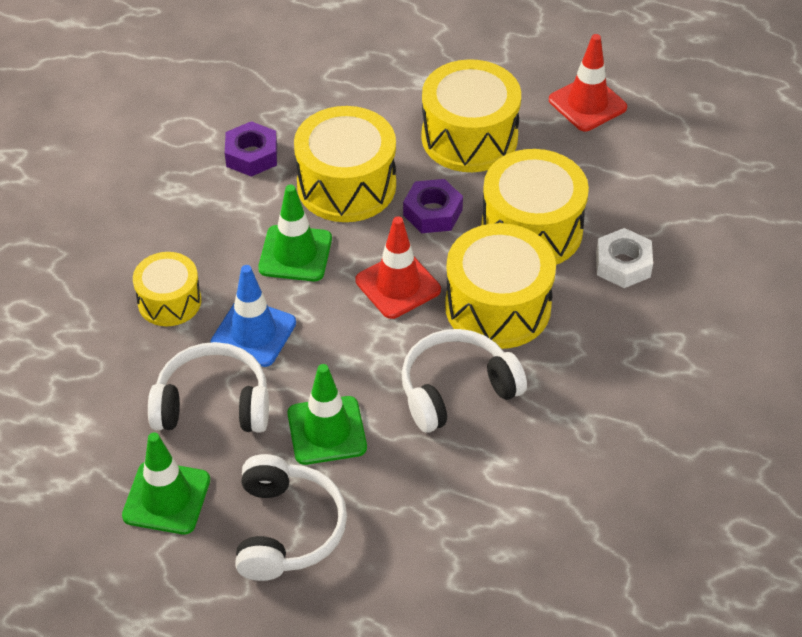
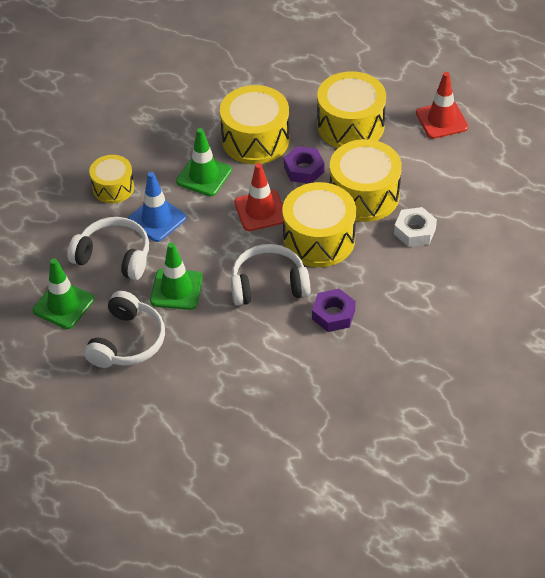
camera: 20 degrees right, 0 degrees up
(252, 155) = (203, 107): purple nut -> purple nut (333, 314)

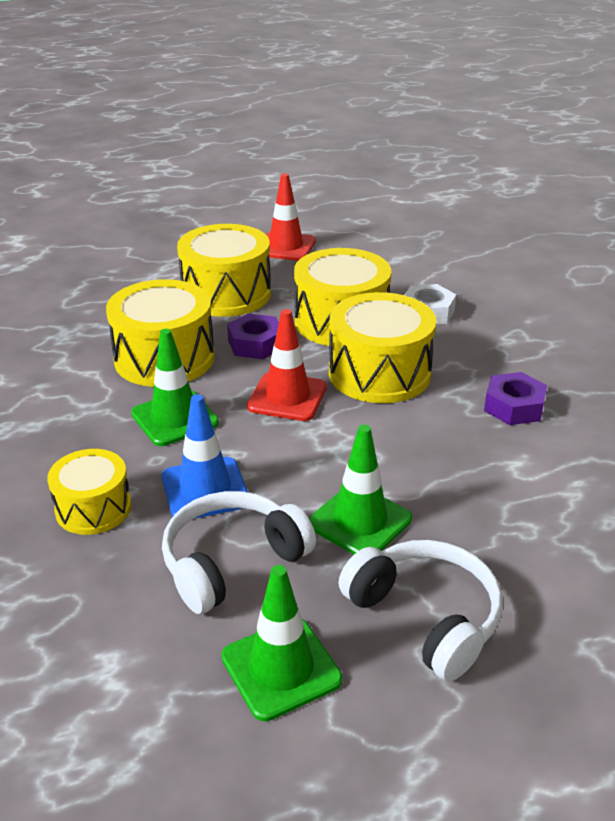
camera: 60 degrees left, 15 degrees down
(269, 285) = (422, 437): white headphones -> none

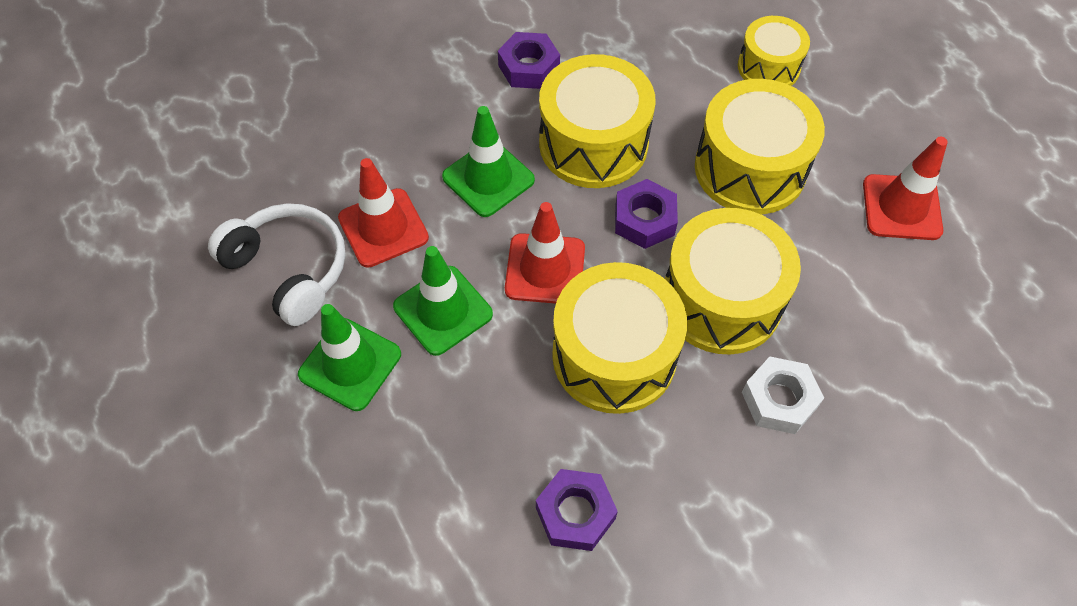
camera: 80 degrees right, 25 degrees up
(53, 382) = (529, 67): none -> purple nut
(93, 508) = (349, 152): yellow drum -> yellow drum (768, 67)
(205, 489) = (383, 228): blue traffic cone -> red traffic cone
(281, 668) = (172, 327): green traffic cone -> green traffic cone (443, 310)
(425, 617) = (227, 432): white headphones -> none

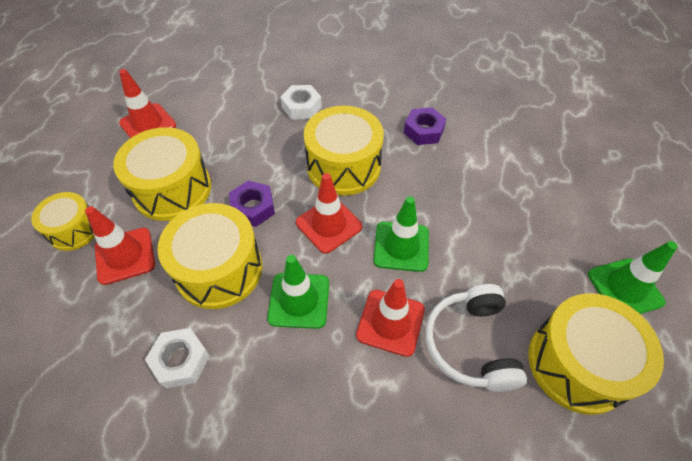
camera: 135 degrees left, 5 degrees down
(350, 364) = (474, 258): green traffic cone -> green traffic cone (625, 288)
(529, 67) = (181, 360): purple nut -> white nut
(690, 87) = (125, 256): none -> red traffic cone
(721, 300) = (271, 151): yellow drum -> yellow drum (577, 364)

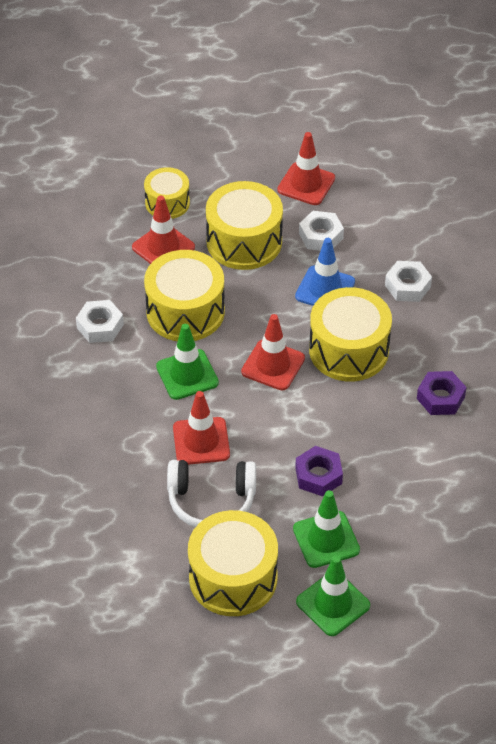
camera: 65 degrees right, 5 degrees down
(210, 137) = (321, 236): none -> white nut
(253, 208) = (258, 305): purple nut -> purple nut (318, 475)
(268, 156) = (325, 289): none -> blue traffic cone
(401, 246) = (280, 425): green traffic cone -> green traffic cone (326, 539)
(471, 344) = (211, 501): white headphones -> white headphones turned 150 degrees counterclockwise

